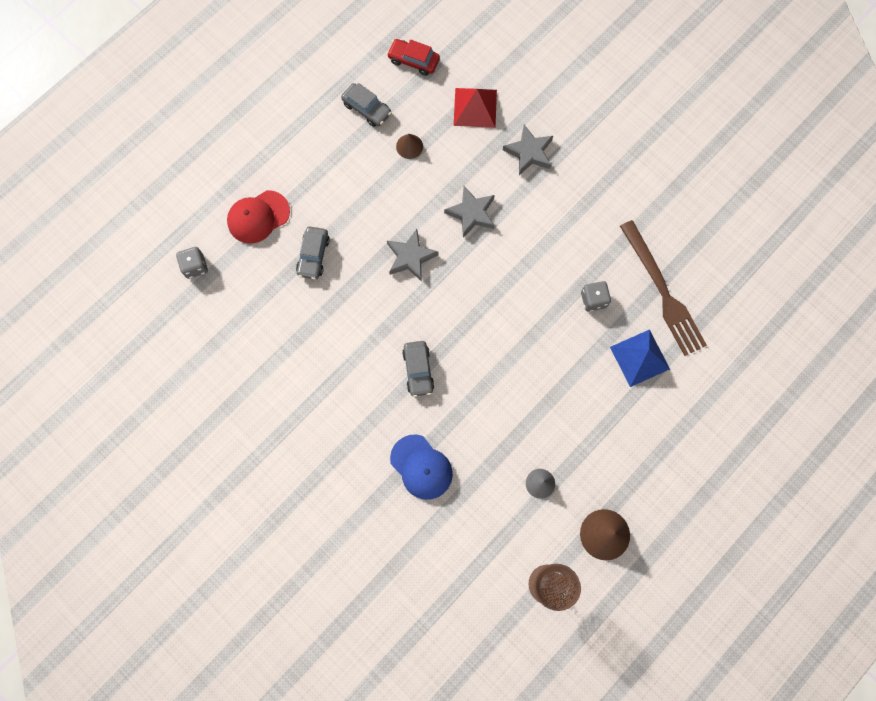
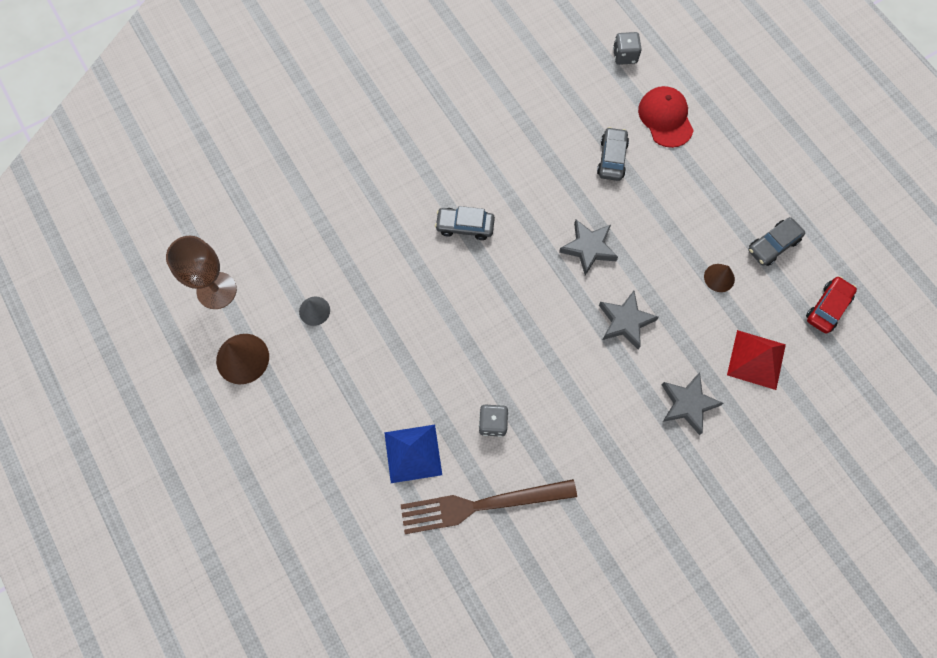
camera: 105 degrees right, 5 degrees down
(313, 256) = (611, 158): grey car -> grey car turned 75 degrees clockwise
(421, 467) = (367, 206): blue cap -> none

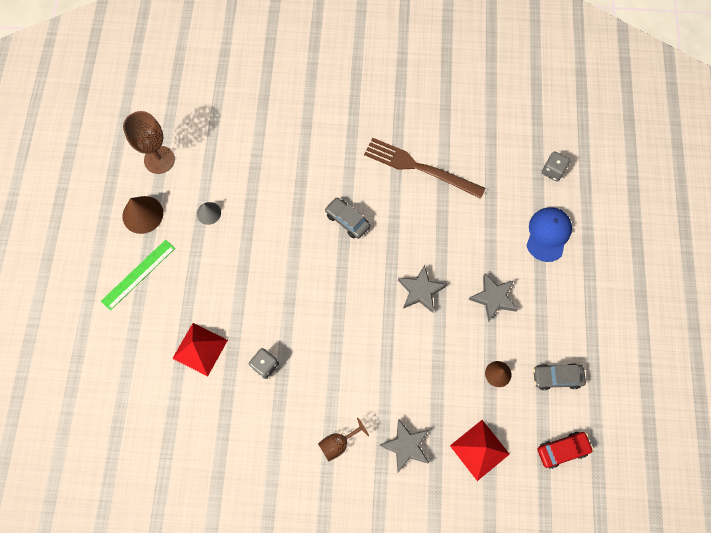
camera: 35 degrees right, 0 degrees up
(286, 423) = (138, 274): none -> green ruler
(413, 453) = (200, 349): blue pyramid -> red pyramid
(481, 505) = (217, 414): brown fork -> brown fork (419, 168)
(611, 158) = (486, 238): grey car -> none
(623, 447) = (338, 443): none -> brown goblet
(625, 321) = (407, 359): grey star -> grey star (493, 298)
(665, 118) = (548, 234): red cap -> blue cap

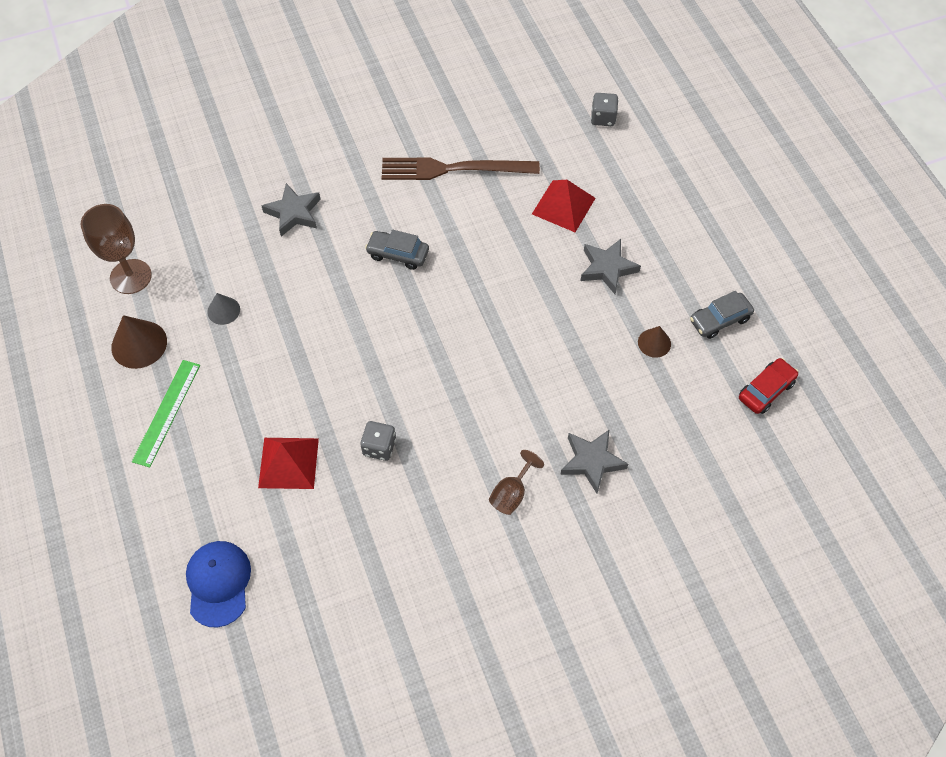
camera: 25 degrees left, 10 degrees down
(420, 291) = (521, 293): grey star -> grey star (293, 213)
(479, 450) = (676, 429): red pyramid -> red pyramid (563, 206)
(548, 234) = (632, 182): blue cap -> blue cap (218, 583)

